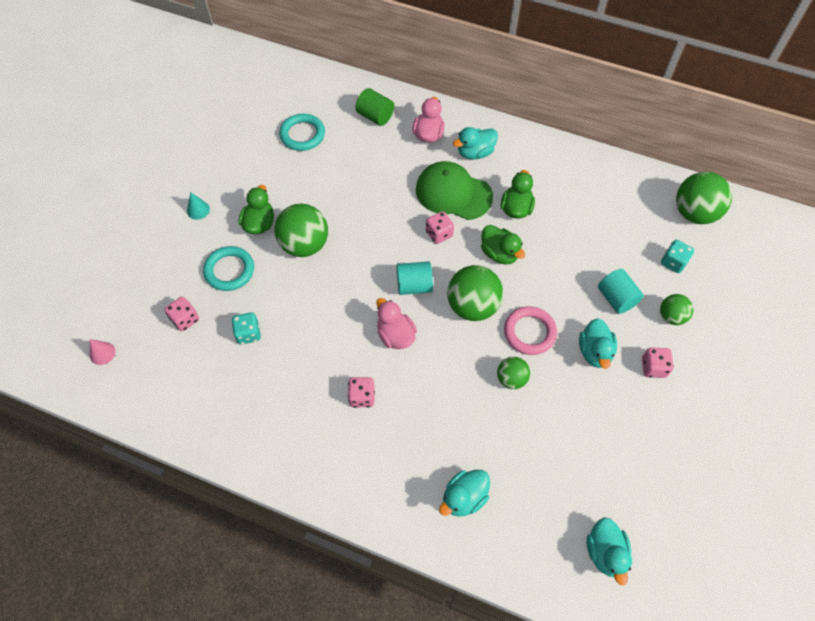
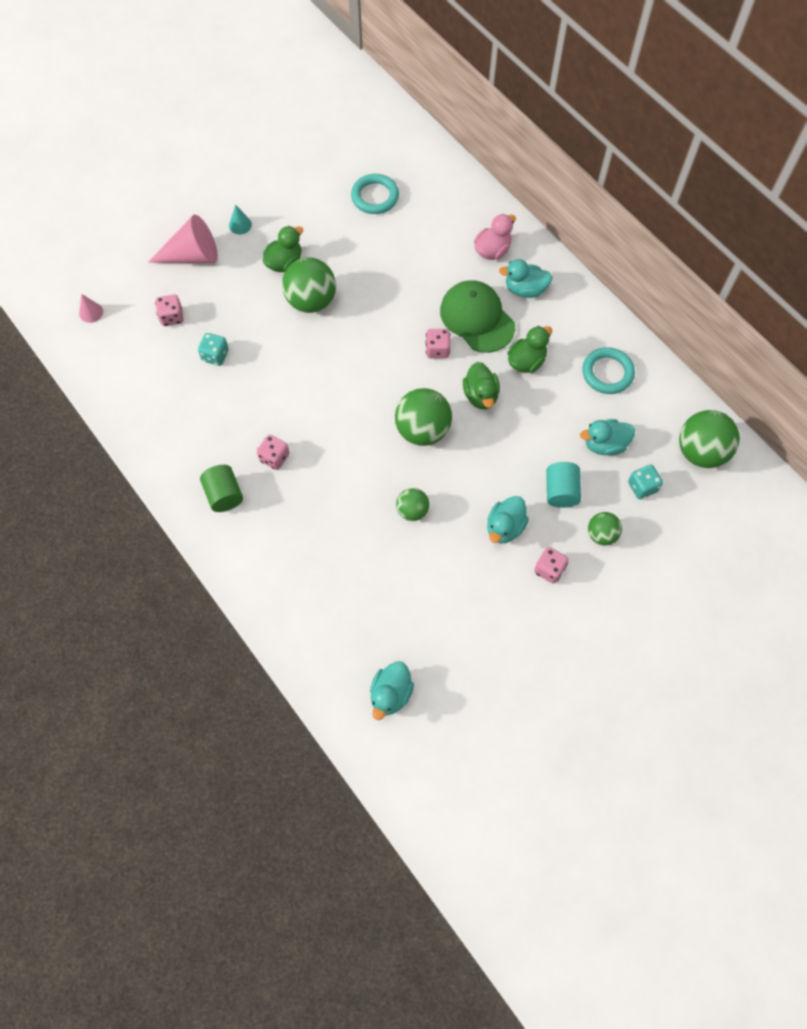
camera: 30 degrees right, 5 degrees up
(170, 256) = (192, 255): none -> pink cone
(229, 270) = (233, 292): turquoise ring -> turquoise ring (607, 373)
(375, 116) = (454, 209): green cylinder -> green cylinder (224, 495)
(395, 335) = (337, 420): pink duck -> none
(414, 285) = (383, 385): turquoise cylinder -> none
(464, 498) = (303, 585): turquoise duck -> turquoise duck (604, 444)
(529, 332) = (457, 479): pink ring -> none

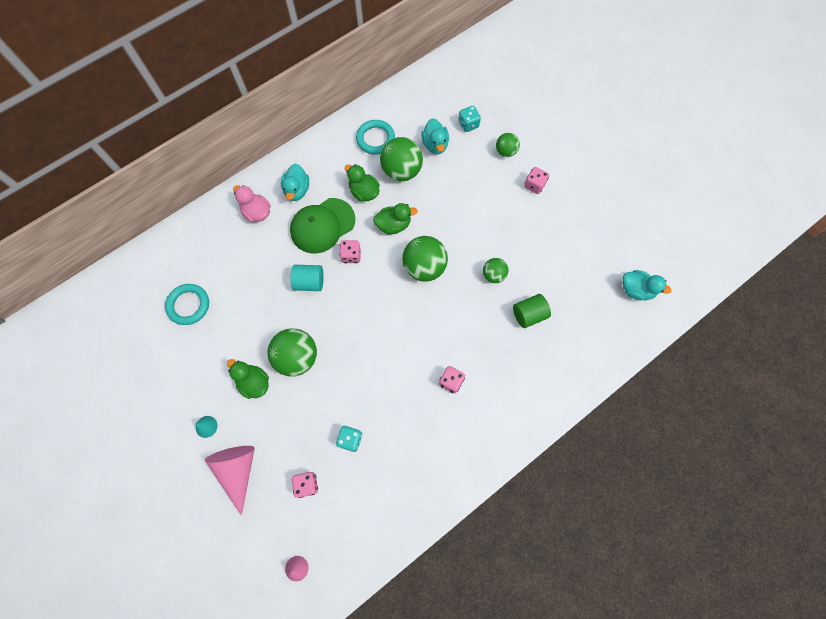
camera: 90 degrees left, 5 degrees up
(224, 495) = (486, 421): green cylinder -> green cylinder (529, 314)
(505, 527) = (503, 212): turquoise duck -> none
(561, 491) = (473, 175): turquoise cylinder -> turquoise cylinder (309, 282)
(700, 452) = (440, 88): green ball -> green ball (401, 171)

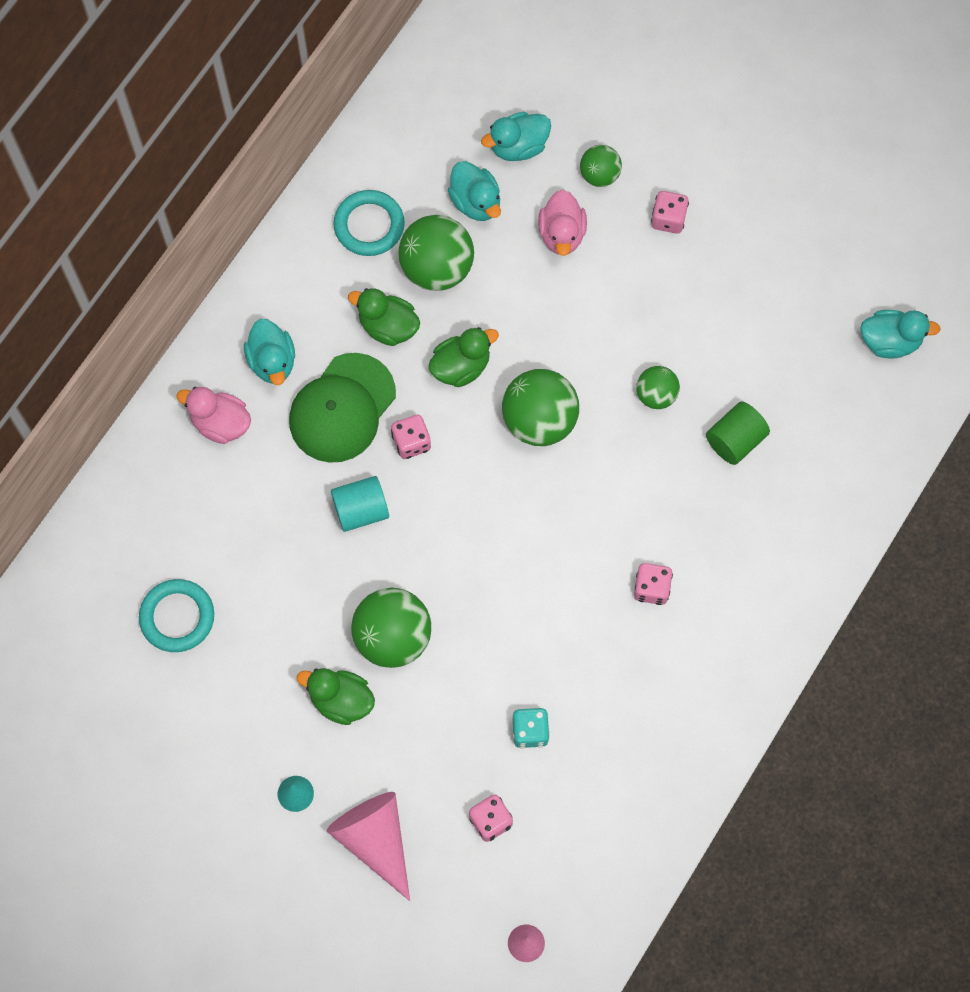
camera: 20 degrees left, 0 degrees up
(468, 124) = (518, 146): turquoise dice -> turquoise duck
(474, 175) = (562, 234): none -> pink duck

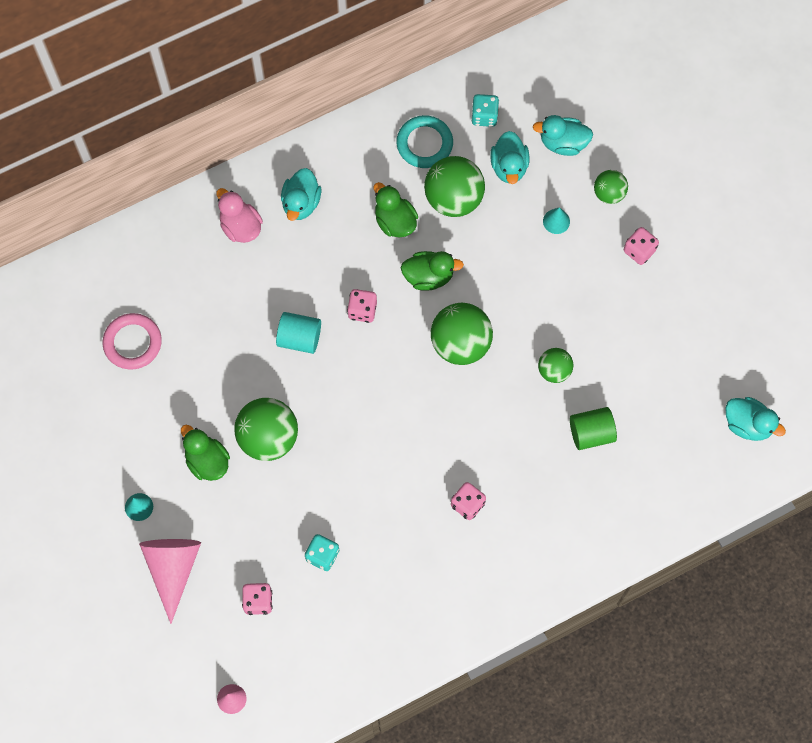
camera: 30 degrees right, 0 degrees up
(177, 617) = (132, 343): turquoise ring -> pink ring
(342, 408) = (329, 261): green cap -> none
(416, 161) = (484, 116): none -> turquoise dice
(562, 234) = (556, 221): pink duck -> turquoise cone

